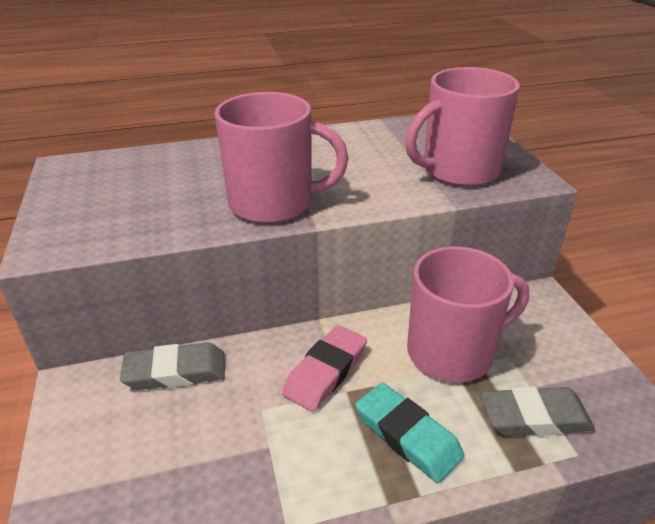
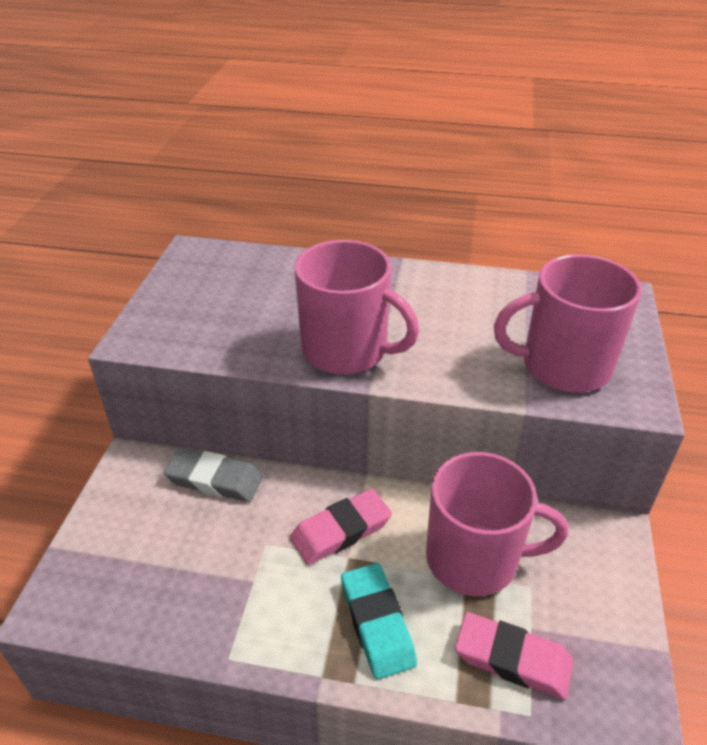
camera: 25 degrees right, 5 degrees up
(534, 417) = (512, 659): grey eraser -> pink eraser

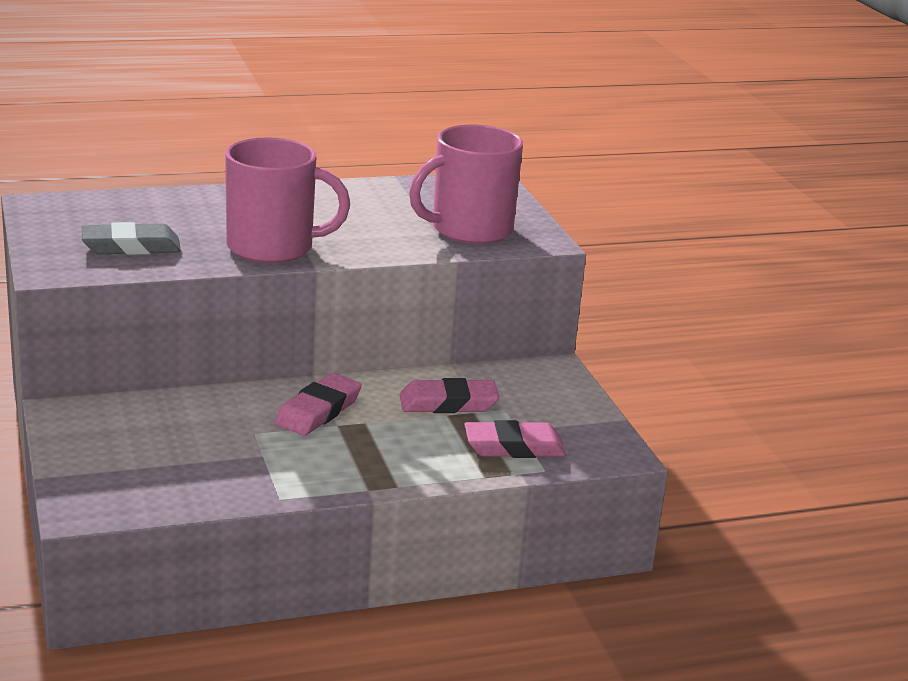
camera: 30 degrees left, 15 degrees down
(215, 479) = (165, 405): grey eraser -> grey eraser (131, 246)
(377, 623) = (392, 453): turquoise eraser -> none
(474, 558) = (448, 403): pink mug -> pink eraser

